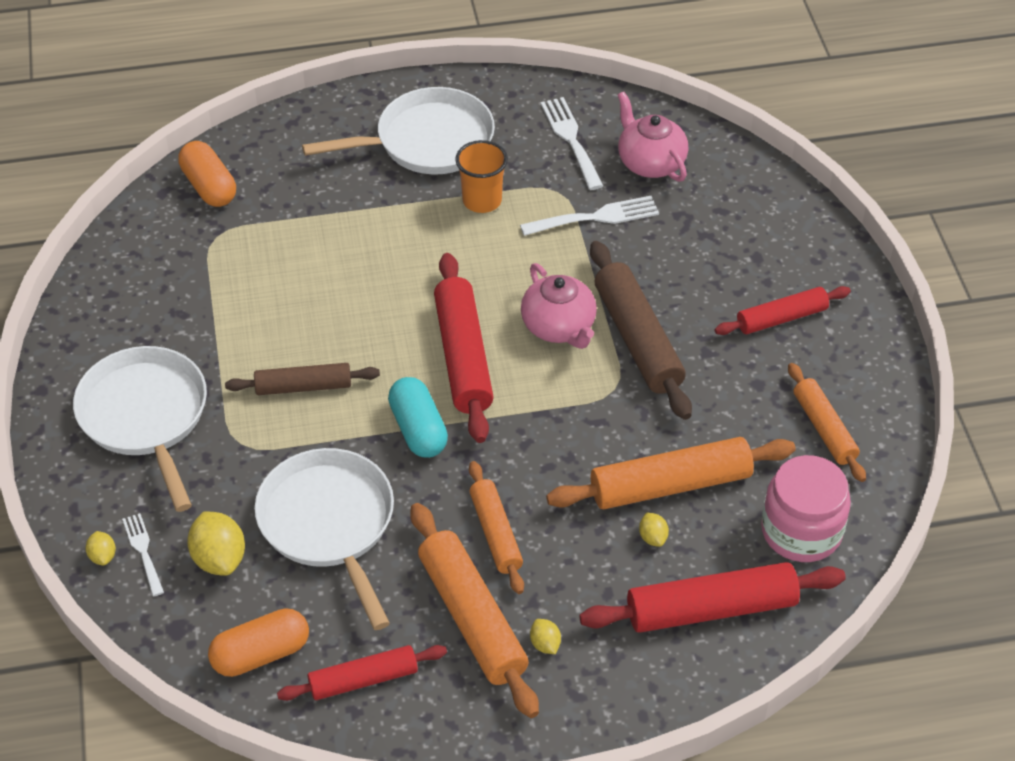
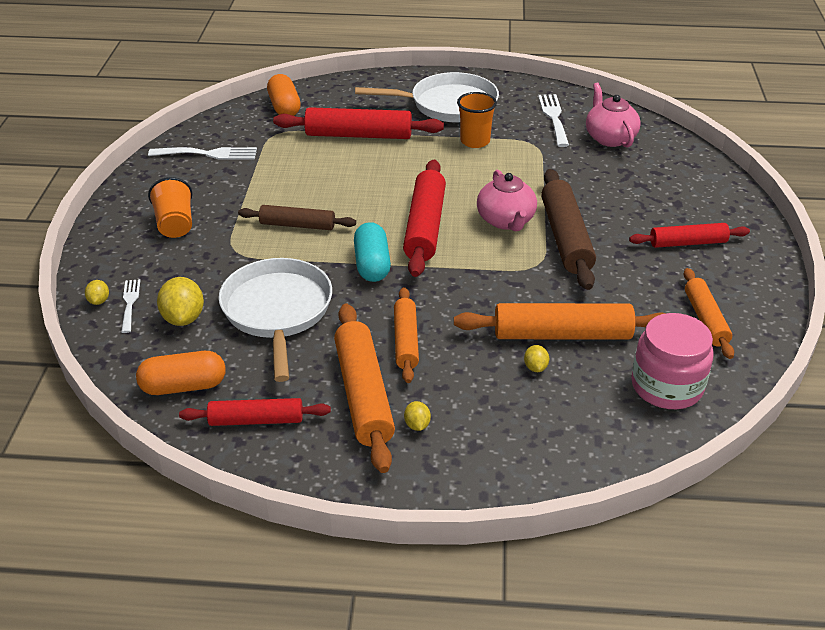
camera: 15 degrees right, 10 degrees down
(146, 417) = (175, 224): white pan -> orange cup
(596, 217) = (557, 162): white fork -> white fork (208, 154)
(711, 608) = (570, 427): red rolling pin -> red rolling pin (358, 135)

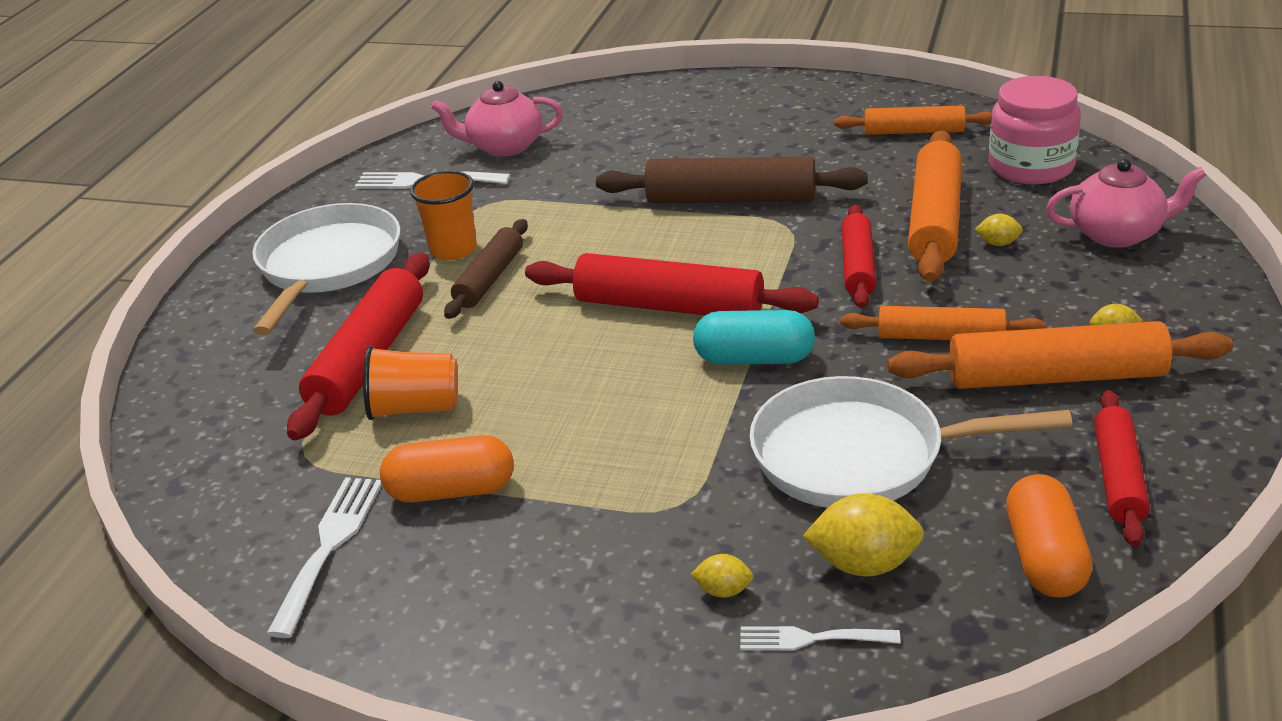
camera: 75 degrees left, 5 degrees down
(99, 301) = (797, 685): yellow lemon -> yellow lemon (723, 591)
(175, 224) = (567, 586): orange cup -> orange cup (415, 408)
(284, 107) = (211, 444): orange capsule -> orange capsule (451, 491)
(297, 225) = (623, 432): brown rolling pin -> brown rolling pin (490, 278)
(506, 221) = (676, 239): pink teapot -> pink teapot (1117, 234)
(687, 243) = (764, 124): red rolling pin -> red rolling pin (857, 266)

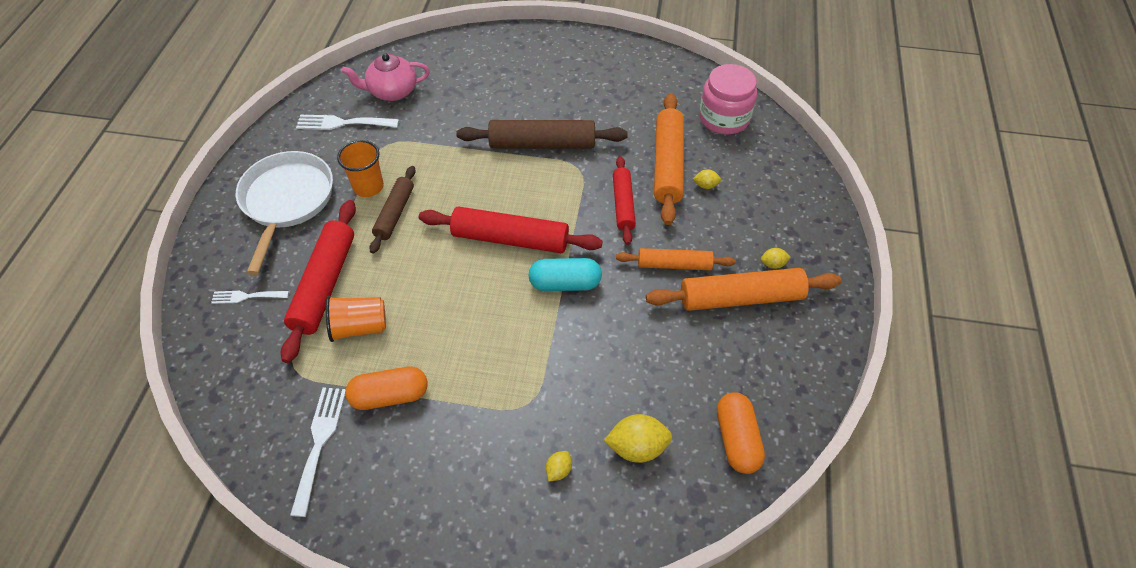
camera: 10 degrees left, 20 degrees up
(723, 591) = (558, 470): yellow lemon -> yellow lemon turned 60 degrees counterclockwise
(811, 639) = (610, 504): white fork -> white fork (246, 296)
(859, 455) = (631, 362): white pan -> none
(914, 132) = (652, 85): orange rolling pin -> none
(1117, 234) = (775, 178): pink teapot -> none
(1118, 477) = (776, 377): red rolling pin -> none

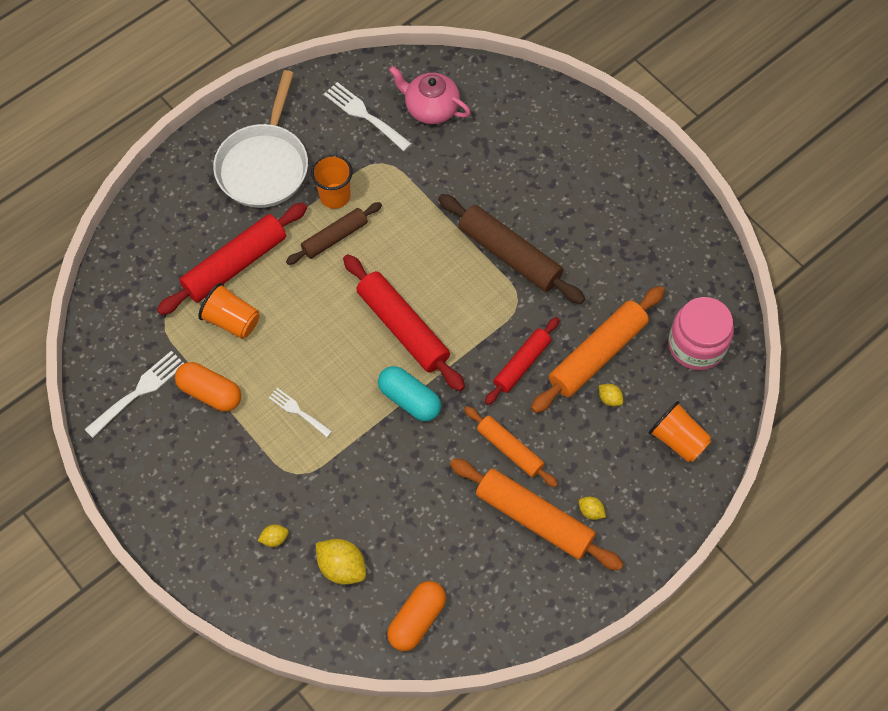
camera: 40 degrees right, 10 degrees up
(246, 296) = (175, 234): white fork -> white fork (298, 411)
(287, 201) = (264, 165): white pan -> white pan turned 150 degrees clockwise
(776, 180) = (678, 439): none -> orange cup

